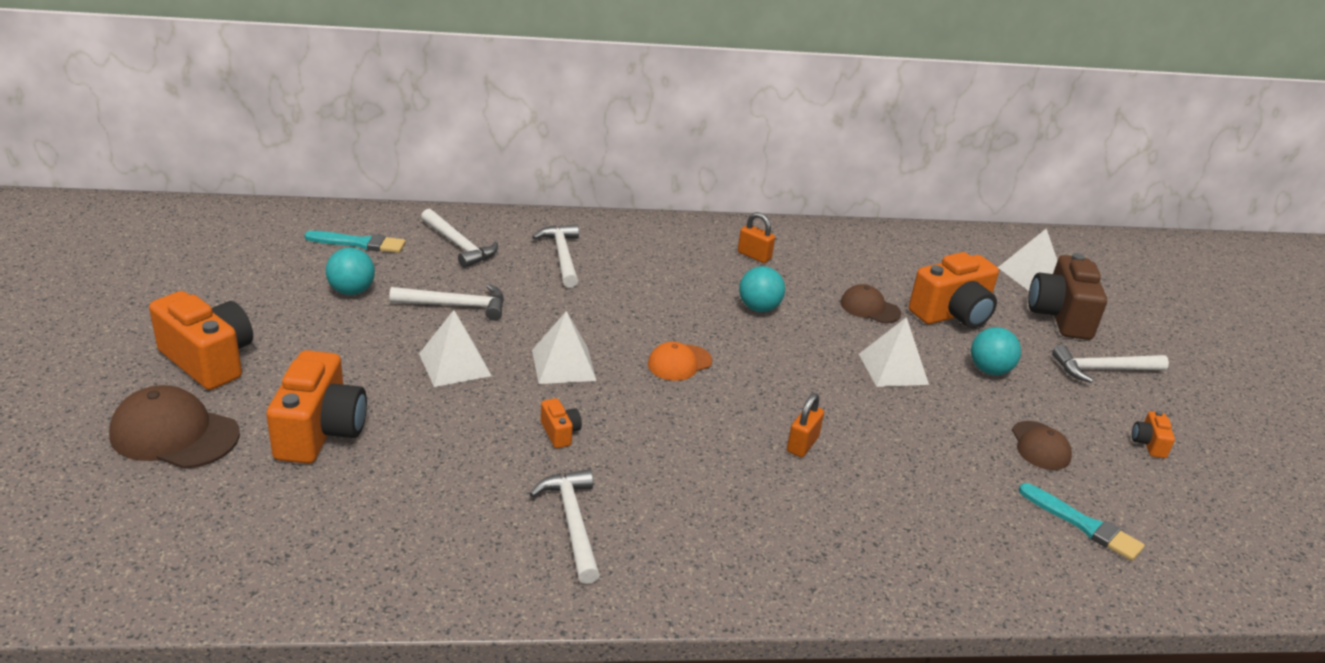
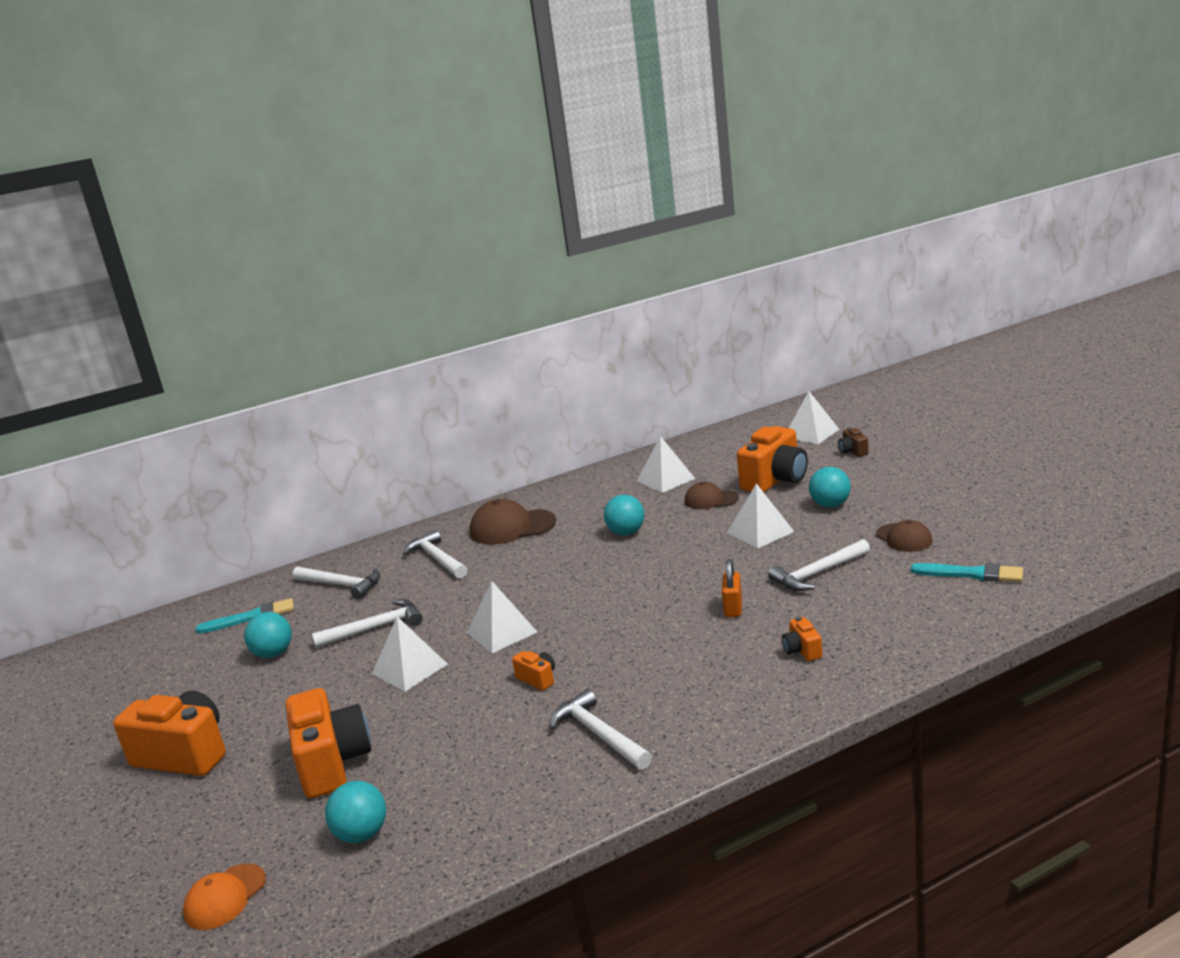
camera: 15 degrees left, 10 degrees down
(174, 434) = (199, 821): brown cap -> brown cap (512, 527)
(293, 520) = (362, 834): none -> turquoise ball
(679, 363) = (594, 593): orange cap -> orange cap (225, 897)
(754, 256) = (594, 499): orange padlock -> none
(840, 264) = (665, 480): none -> white pyramid
(1060, 316) = (853, 451): brown camera -> brown camera, size x0.45
(1102, 369) = (908, 473): white hammer -> white hammer (817, 574)
(1148, 444) = (976, 506): orange camera -> orange camera (802, 650)

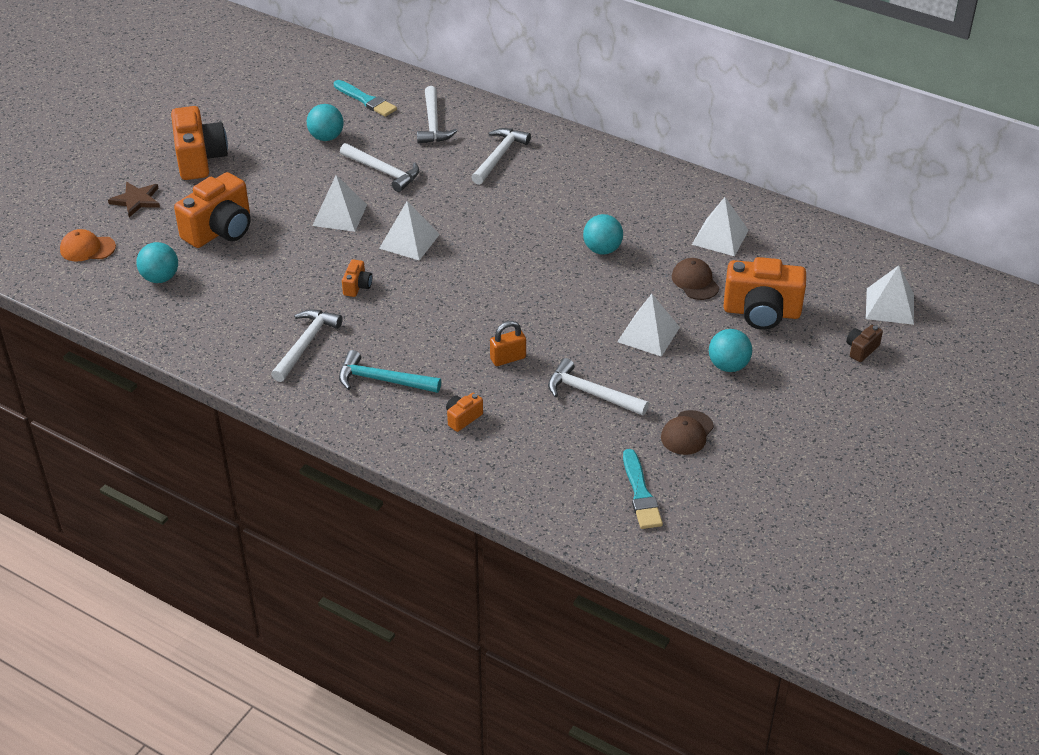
camera: 55 degrees right, 20 degrees up
(188, 827) = (136, 200): none -> brown star
(512, 527) = (574, 176): brown cap -> none
(703, 691) = (382, 380): none -> turquoise hammer

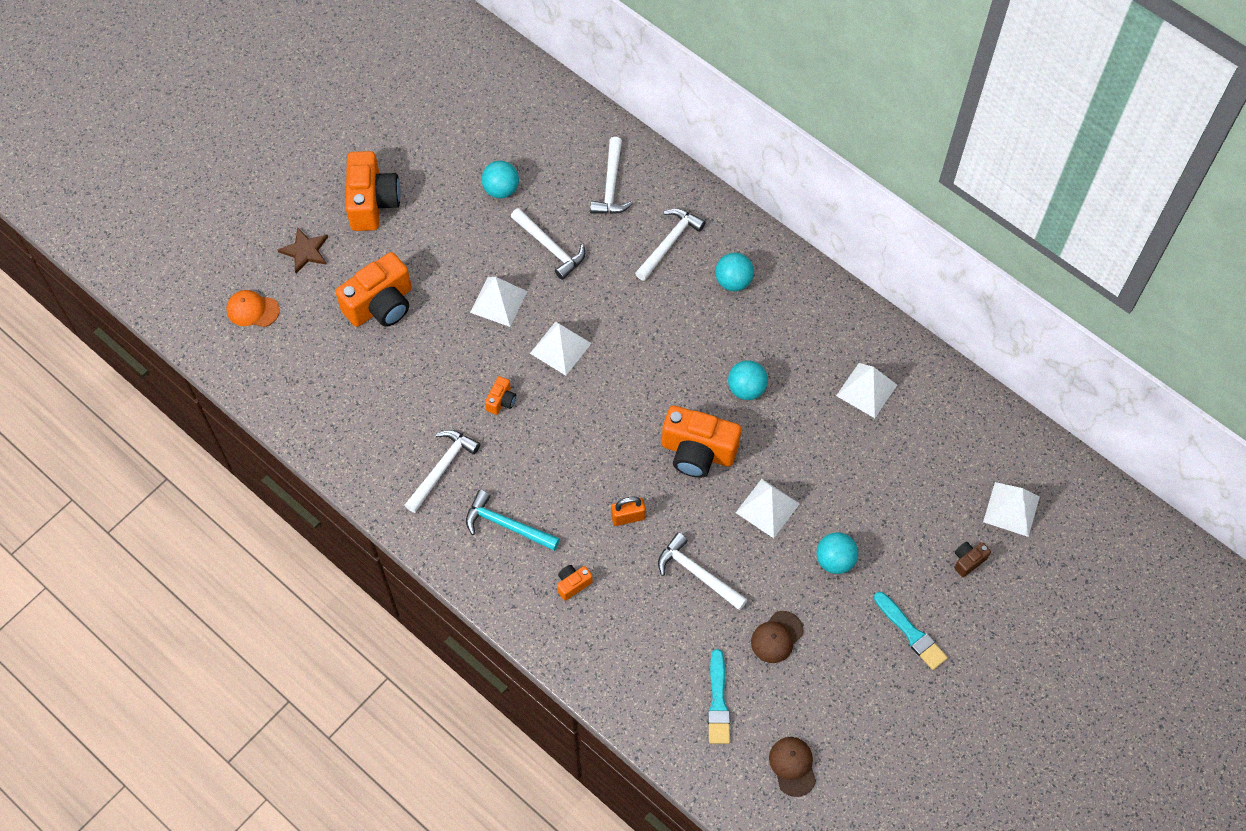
camera: 10 degrees right, 20 degrees up
(160, 278) = (317, 360): turquoise ball -> turquoise ball (733, 281)
(366, 100) = (549, 141): turquoise brush -> turquoise brush (911, 633)
(695, 281) = (828, 446): brown cap -> brown cap (792, 766)
(761, 312) = (883, 497): orange camera -> orange camera (698, 452)

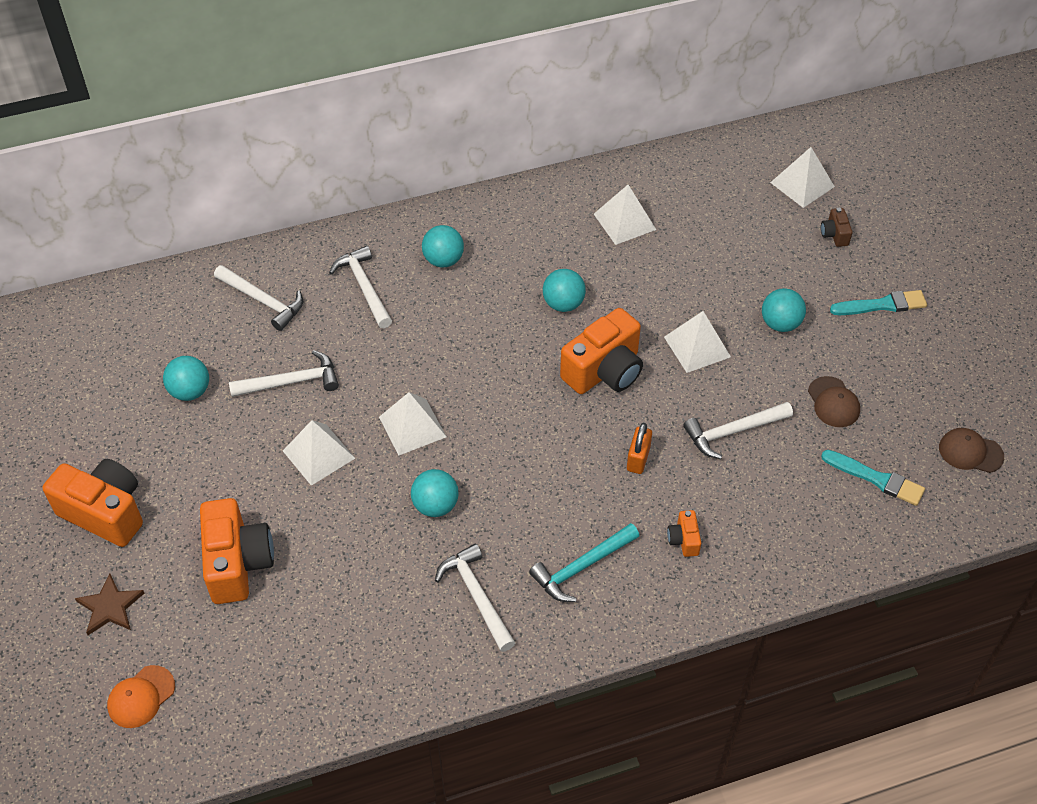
camera: 60 degrees left, 10 degrees down
(501, 401) = (435, 505): orange camera -> turquoise ball

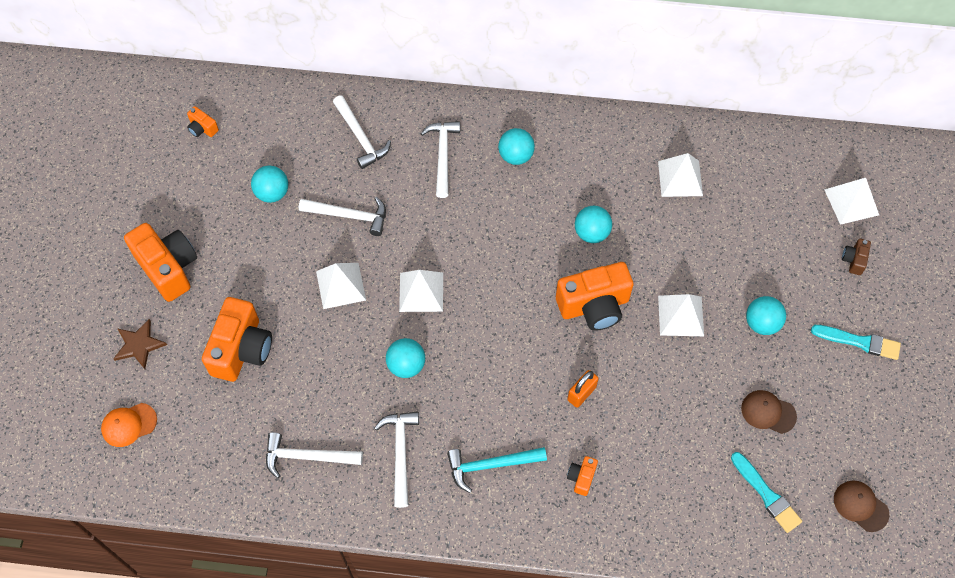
camera: 25 degrees right, 10 degrees up
(72, 355) = (202, 128): none -> orange camera
(732, 432) = (669, 402): white hammer -> white hammer (306, 456)
(833, 402) = (768, 412): brown cap -> brown cap turned 105 degrees clockwise

